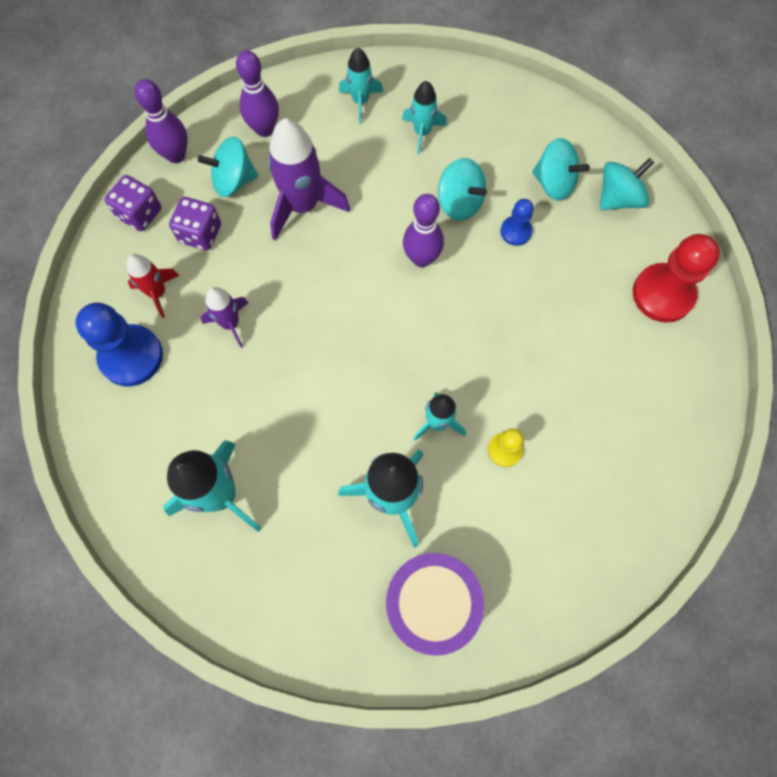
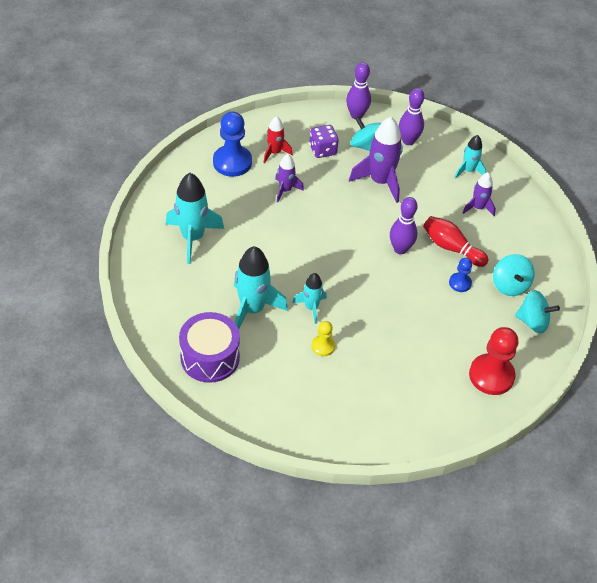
camera: 50 degrees right, 20 degrees down
(140, 213) = (310, 121): purple dice -> none
(422, 132) = (478, 208): turquoise rocket -> purple rocket
(459, 203) = (451, 248): turquoise spinning top -> red bowling pin

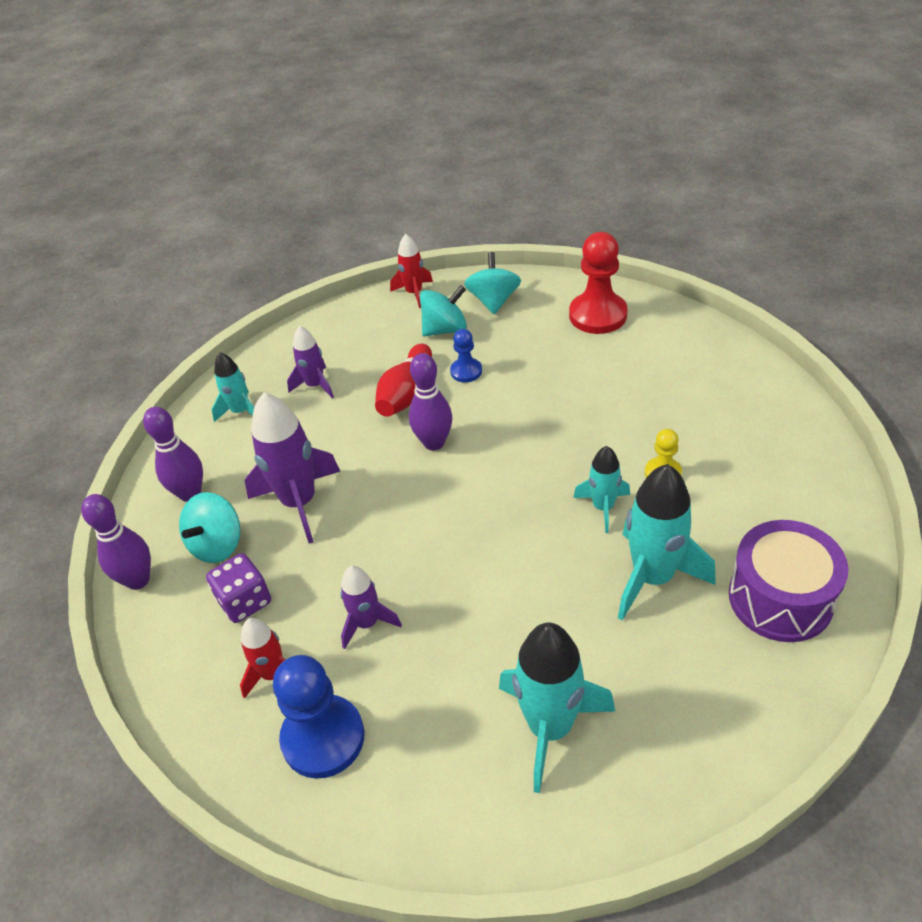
camera: 100 degrees left, 5 degrees down
(559, 280) = (414, 293): none -> red rocket

